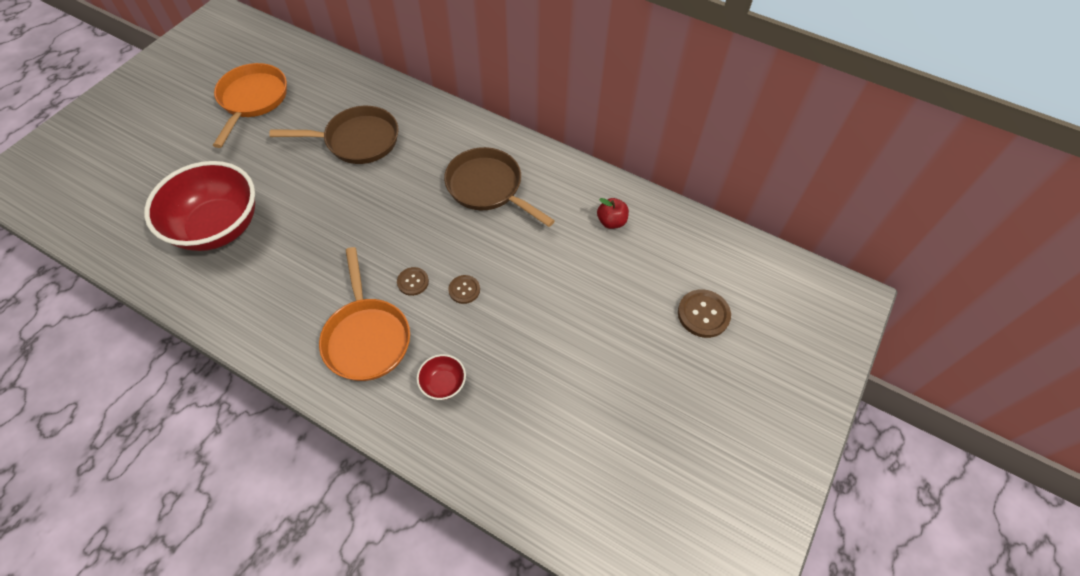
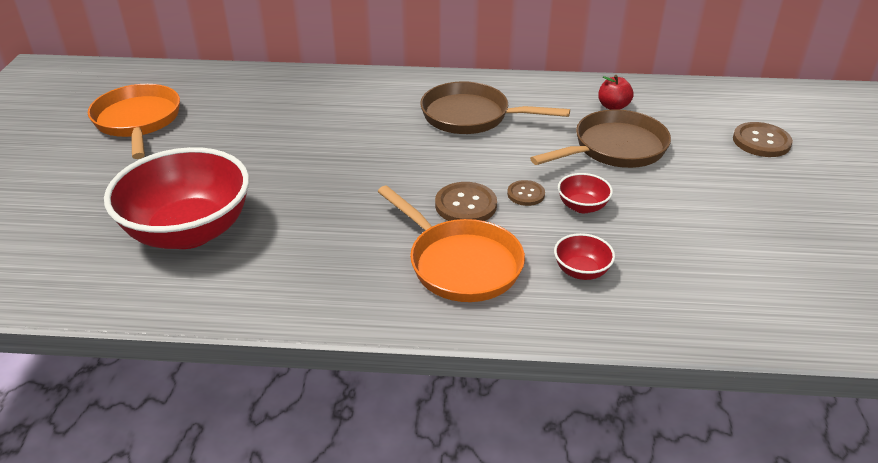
camera: 25 degrees left, 20 degrees down
(357, 140) = (295, 120): brown pan -> brown pan (614, 148)
(413, 282) = (465, 205): brown button -> brown button, size x1.62
(495, 321) = (582, 206): none -> red bowl

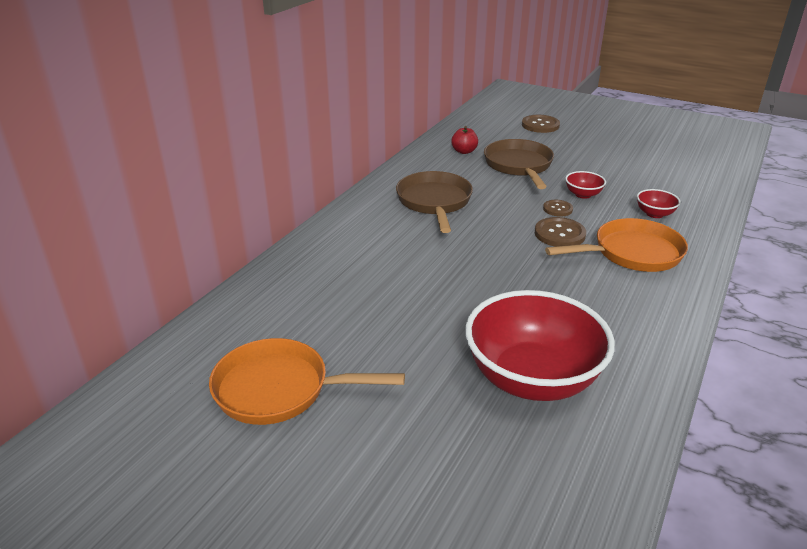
camera: 65 degrees left, 5 degrees down
(471, 116) = (434, 202): brown pan -> brown pan turned 135 degrees clockwise

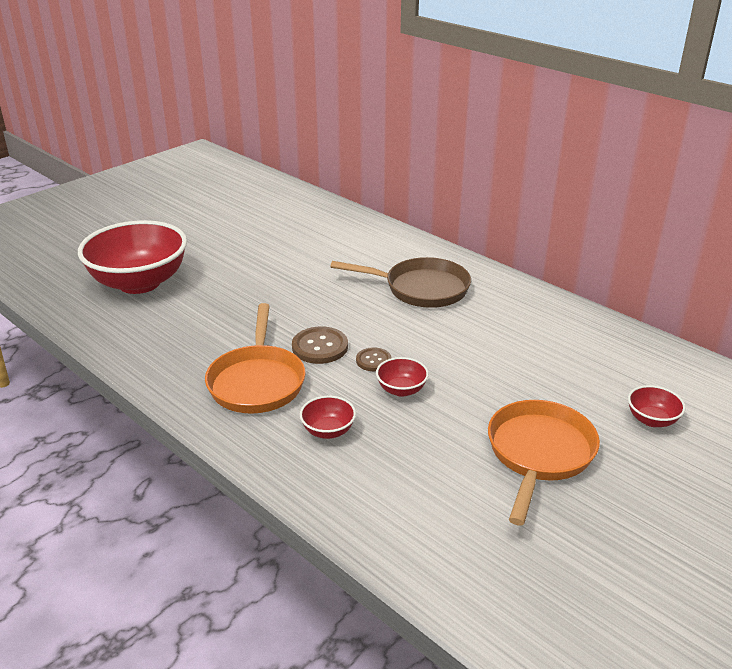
camera: 105 degrees right, 0 degrees up
(279, 389) = (205, 205): orange pan -> orange pan (539, 454)
(464, 151) = (553, 330): red apple -> none
(519, 166) = (499, 362): brown pan -> none
(540, 125) = (652, 420): brown button -> red bowl

